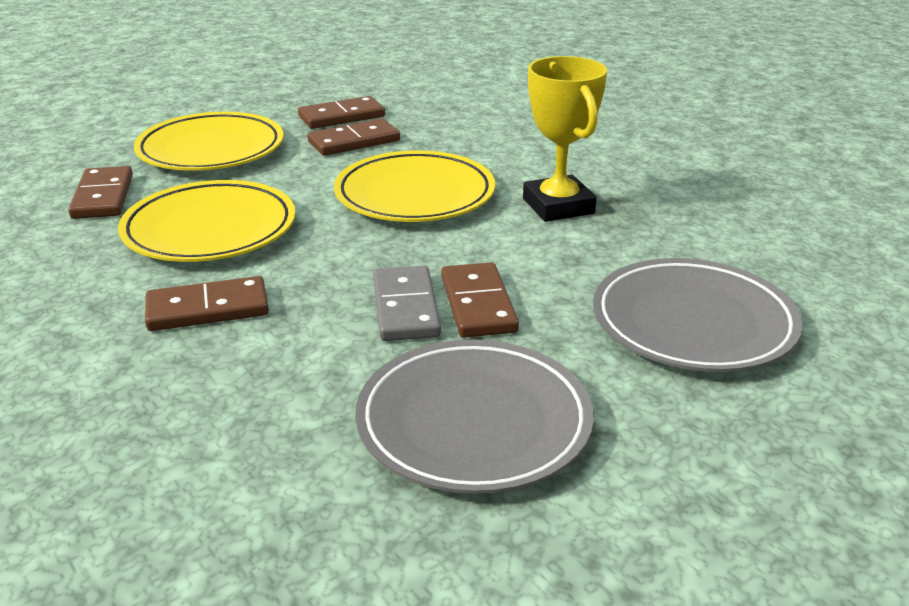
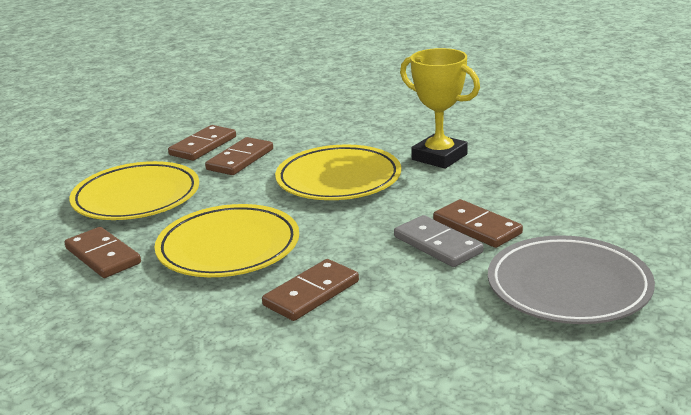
camera: 30 degrees left, 5 degrees down
(693, 323) = (603, 194): grey plate -> none

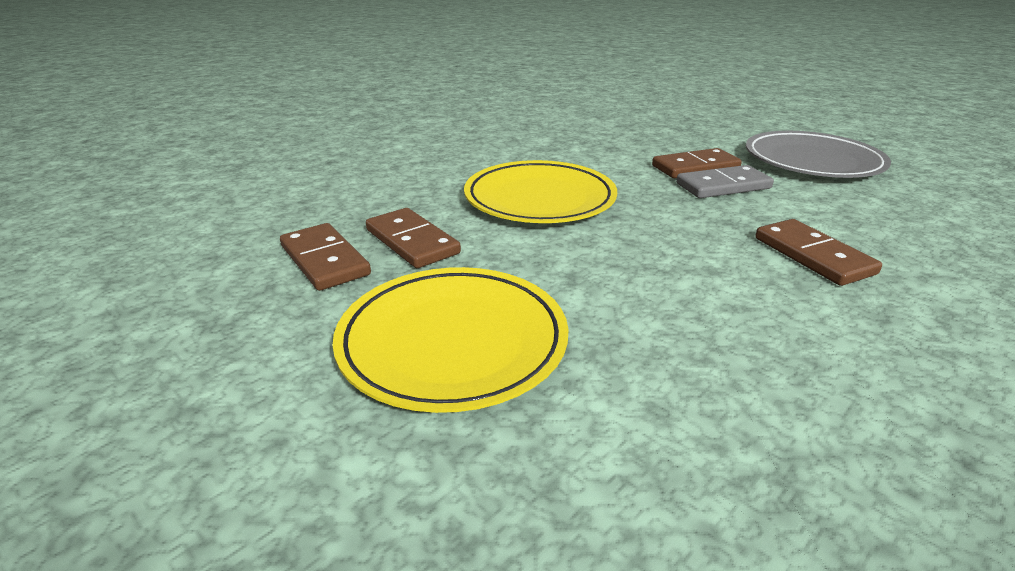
camera: 70 degrees left, 5 degrees up
(103, 256) = (657, 402): brown domino -> none
(228, 248) = (680, 287): yellow plate -> none
(439, 157) = (534, 153): yellow trophy -> none

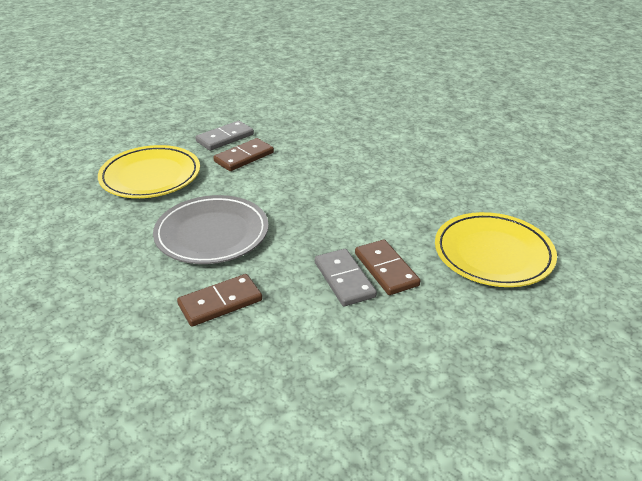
camera: 85 degrees right, 5 degrees up
(325, 260) = (225, 138): brown domino -> grey domino
(539, 199) = (305, 194): yellow plate -> yellow plate (493, 254)
(812, 161) = (426, 353): grey plate -> grey plate (212, 234)

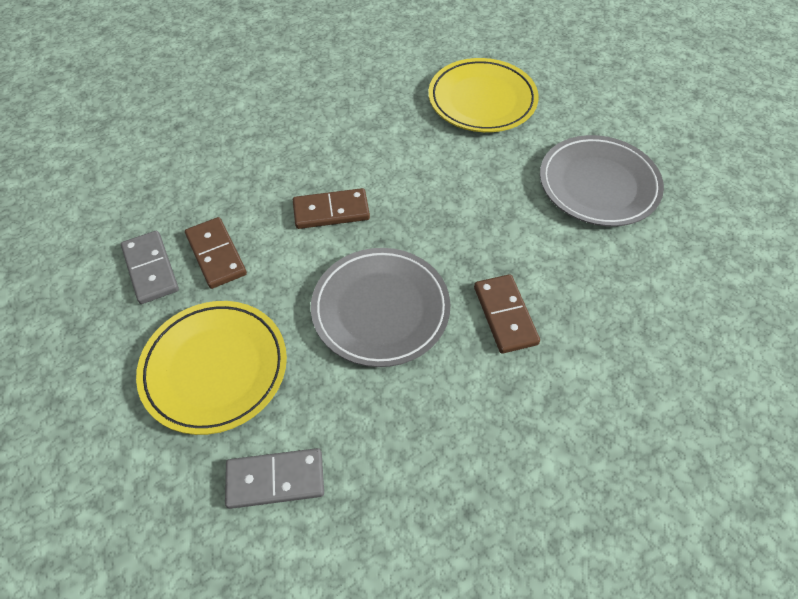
camera: 75 degrees left, 20 degrees up
(344, 279) = (492, 209): grey domino -> grey domino (275, 480)
(386, 269) = (485, 176): brown domino -> brown domino (331, 211)
(417, 355) = (598, 185): none -> grey plate

